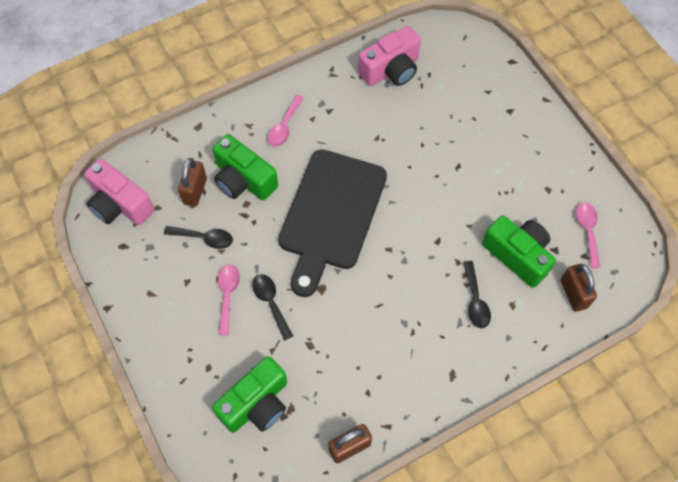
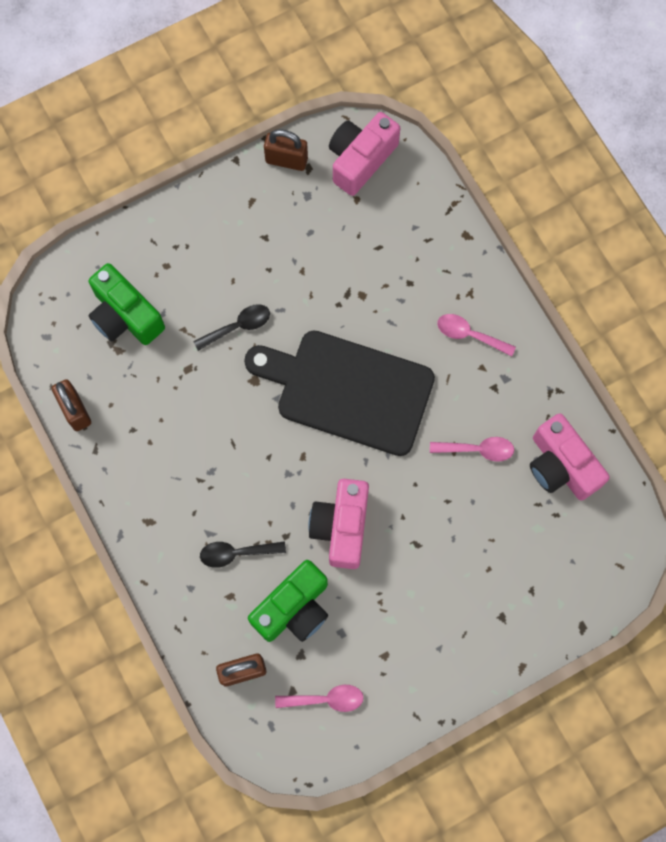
camera: 90 degrees right, 10 degrees up
(195, 191) = (378, 238): brown padlock -> brown padlock (286, 160)
(204, 238) = (317, 252): black spoon -> none
(228, 295) = (248, 281): pink spoon -> pink spoon (477, 449)
(243, 180) = (394, 290): green camera -> none
(447, 220) = (341, 527): none -> pink camera

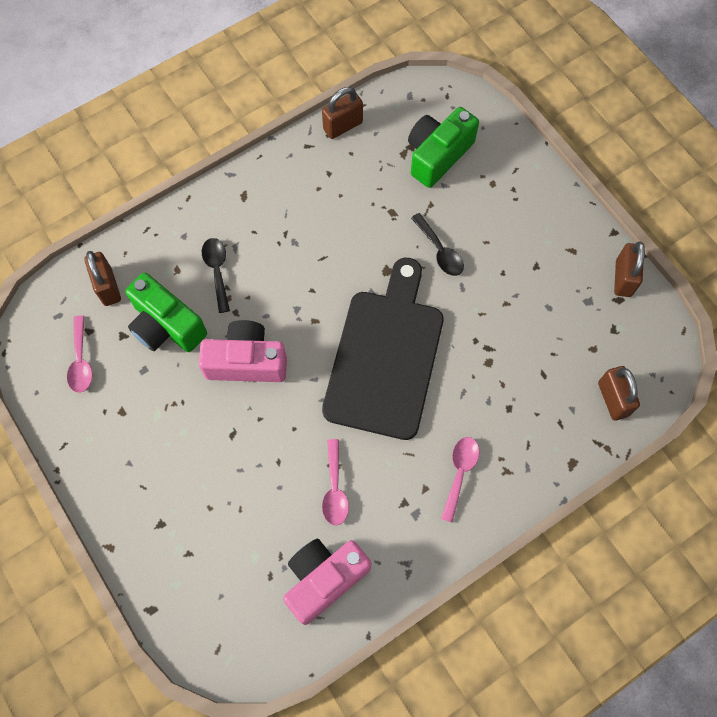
camera: 85 degrees right, 5 degrees down
(360, 160) = (638, 349): pink camera -> none
(408, 190) = (612, 399): none -> brown padlock

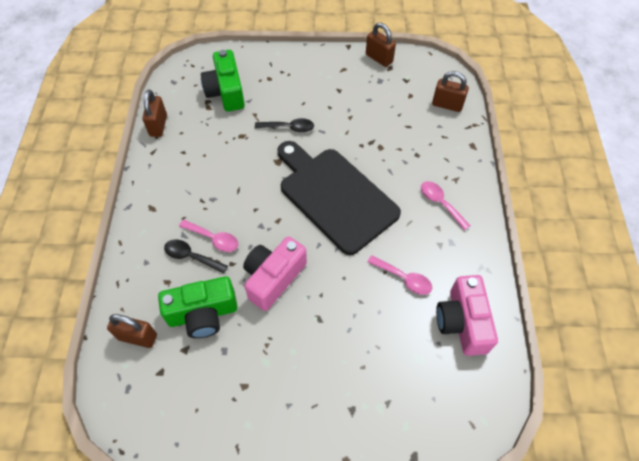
camera: 55 degrees left, 10 degrees down
(81, 361) = (179, 392): pink spoon -> pink spoon (213, 239)

